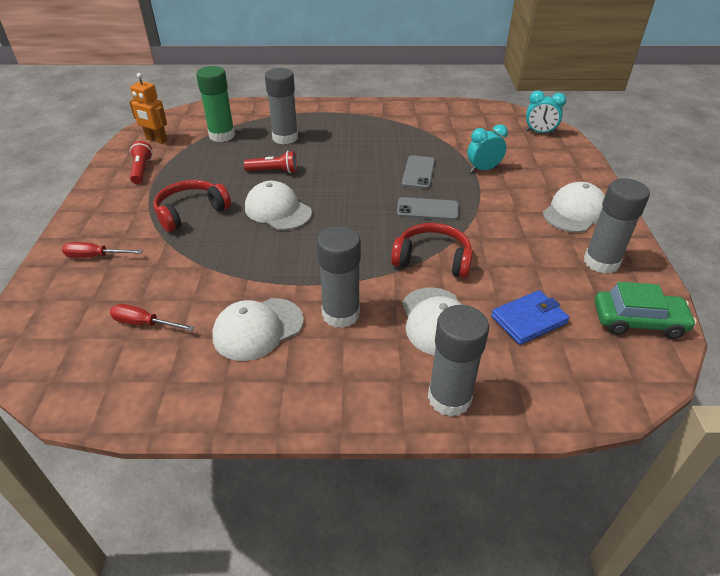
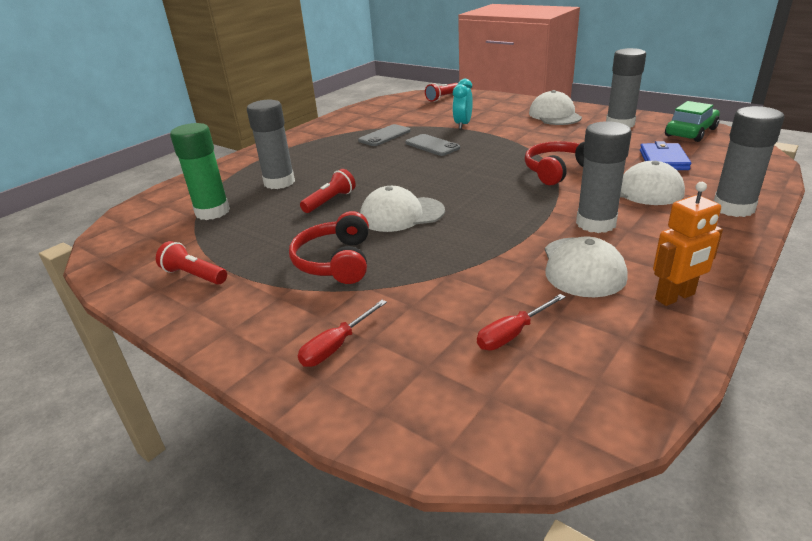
camera: 50 degrees left, 10 degrees down
(156, 140) = (143, 252): orange robot -> orange robot (675, 297)
(427, 209) = (489, 156): grey phone -> grey phone (384, 136)
(539, 132) = (443, 98): turquoise clock -> red flashlight

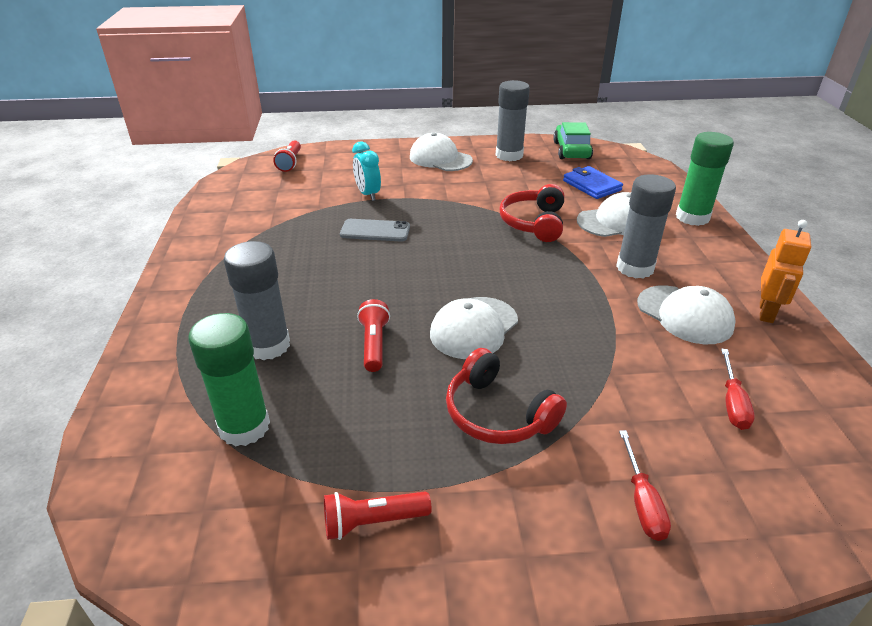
camera: 45 degrees left, 5 degrees up
(384, 136) = (300, 234): grey phone -> none
(733, 208) = (692, 217): grey glue stick -> green glue stick

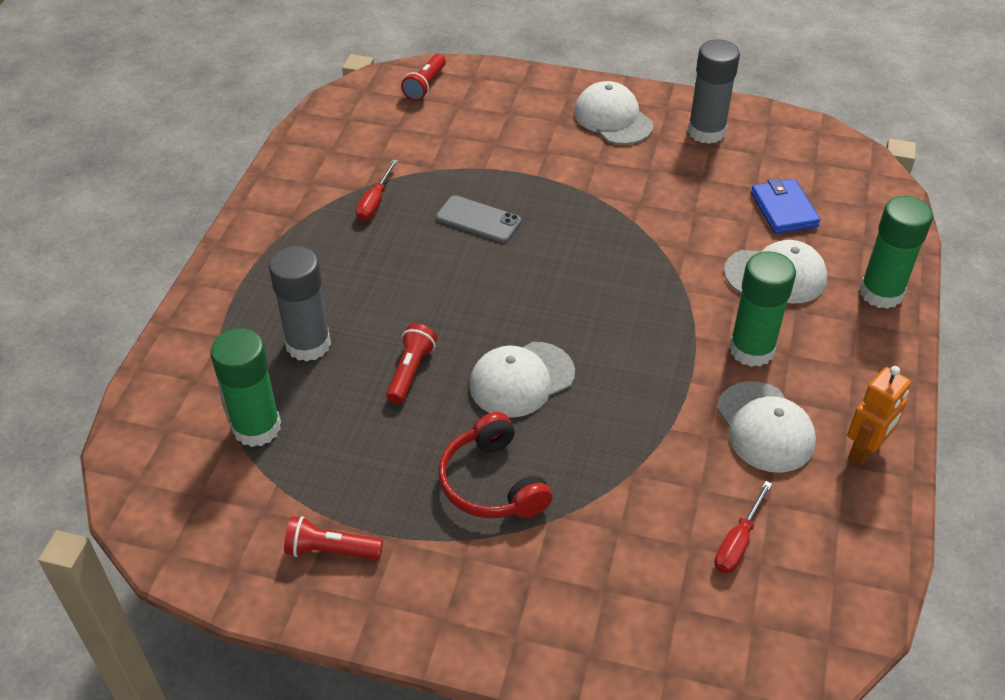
camera: 20 degrees right, 10 degrees up
(368, 194) = (495, 160): turquoise clock -> none
(534, 223) = (671, 253): red headphones -> none
(571, 150) = (797, 141): green car -> none
(635, 268) = (751, 350): grey glue stick -> green glue stick
(642, 501) = (575, 608): red screwdriver -> red screwdriver (375, 202)

